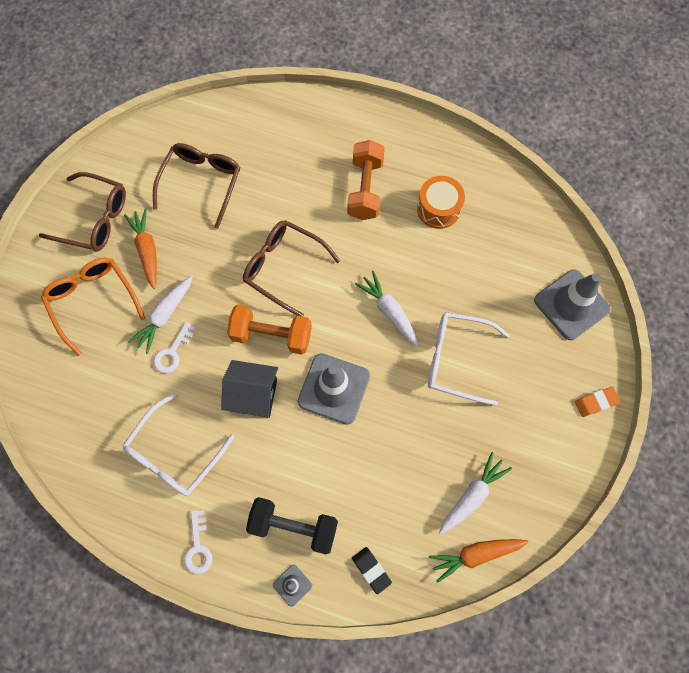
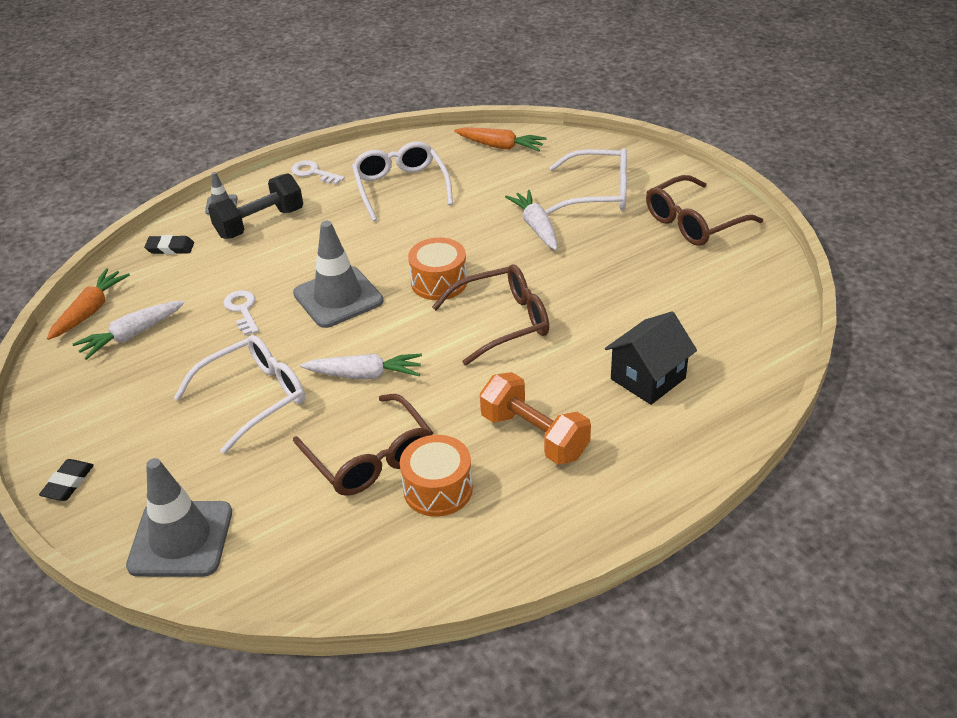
camera: 130 degrees right, 30 degrees down
(92, 301) = (598, 193): orange glasses -> white glasses
(147, 250) = (622, 241): orange carrot -> orange carrot (501, 146)
(172, 352) = (493, 218): white key -> white key (242, 310)
(201, 183) = (672, 307): brown glasses -> brown glasses (371, 458)
(253, 395) = (395, 247): black house -> black house (648, 378)
(271, 335) = (439, 282): orange dumbbell -> orange drum
(472, 495) = (131, 335): white carrot -> white carrot turned 60 degrees clockwise
(596, 402) = (68, 483): orange eraser -> black eraser

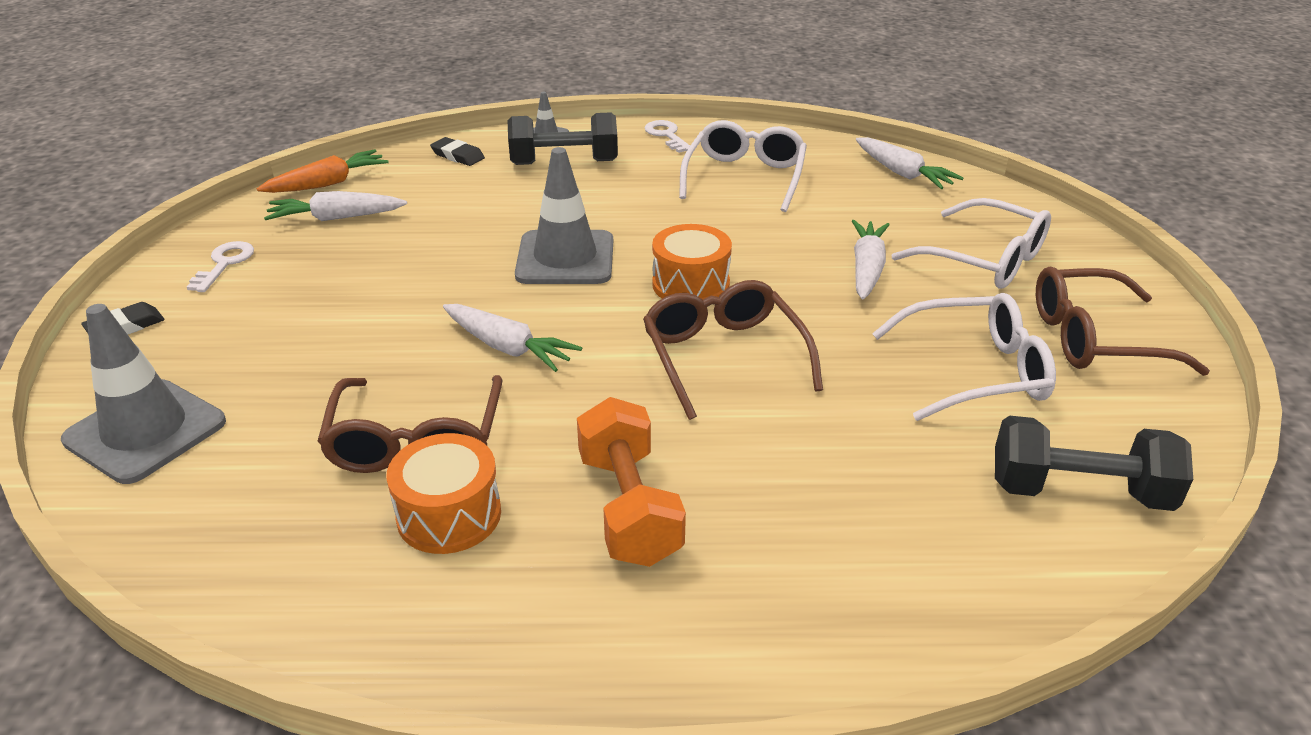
camera: 30 degrees right, 5 degrees down
(242, 310) = (459, 234): white key -> white key (224, 264)
(254, 397) = (375, 321): white glasses -> white glasses (976, 371)
(501, 146) = (902, 173): orange carrot -> white carrot
(503, 322) = (723, 356): brown glasses -> brown glasses turned 120 degrees counterclockwise
(648, 378) = (852, 507): black house -> none
(747, 318) = (1079, 491): none -> black dumbbell

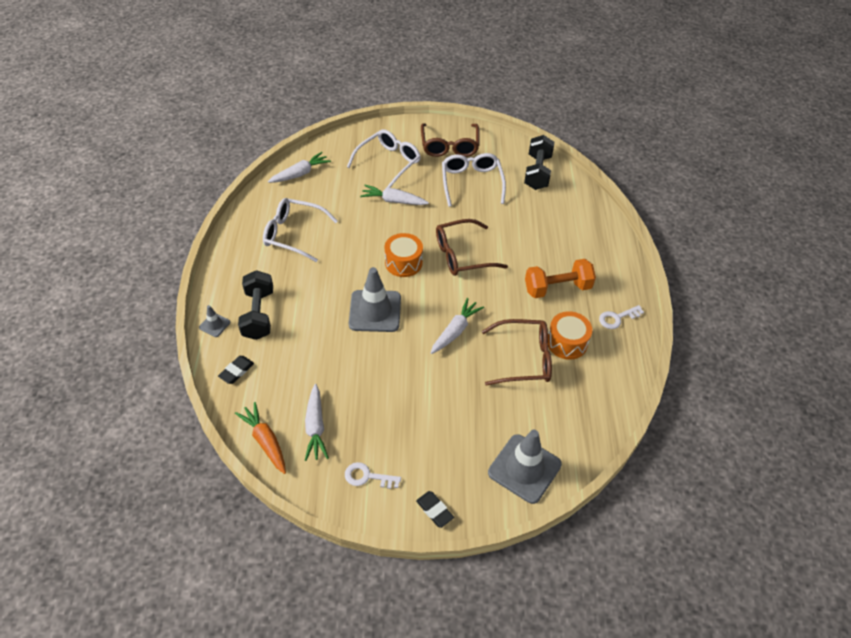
camera: 90 degrees left, 15 degrees up
(667, 135) = (230, 264): white key -> white key (617, 318)

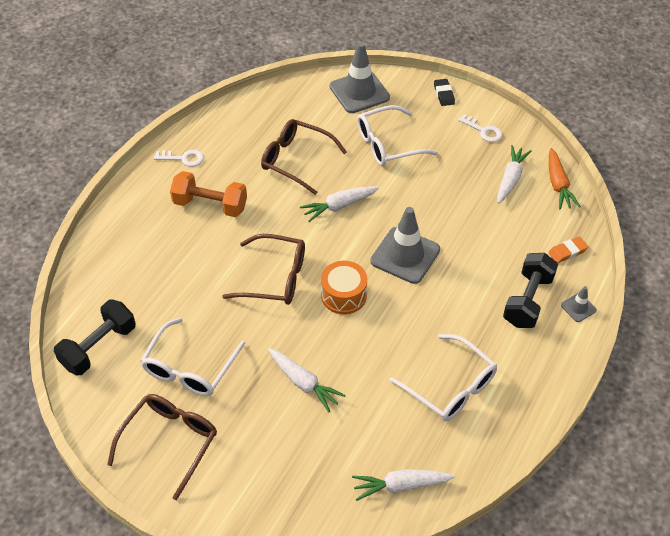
camera: 150 degrees left, 0 degrees up
(236, 371) = (567, 252): black eraser -> orange eraser
(389, 162) = (270, 450): white glasses -> white glasses (387, 144)
(567, 342) = (247, 157): orange drum -> none

